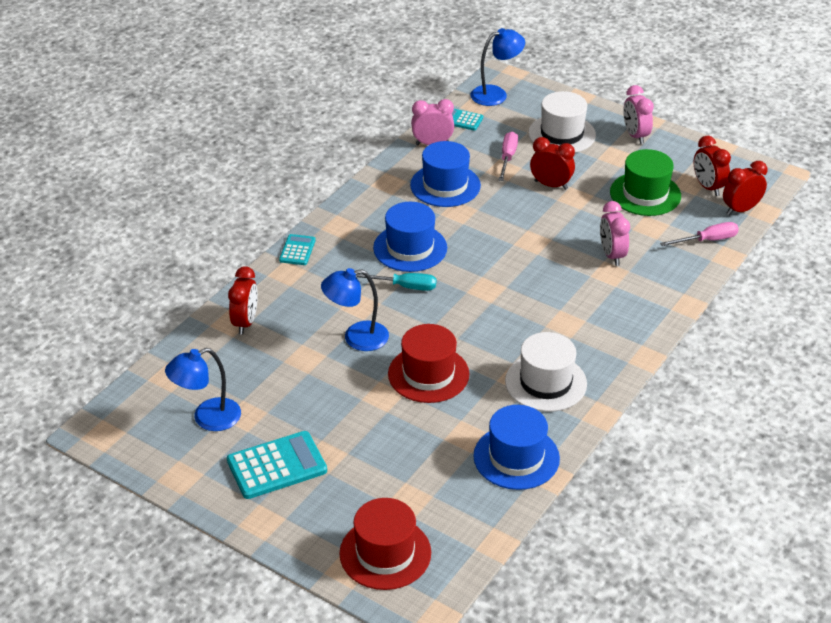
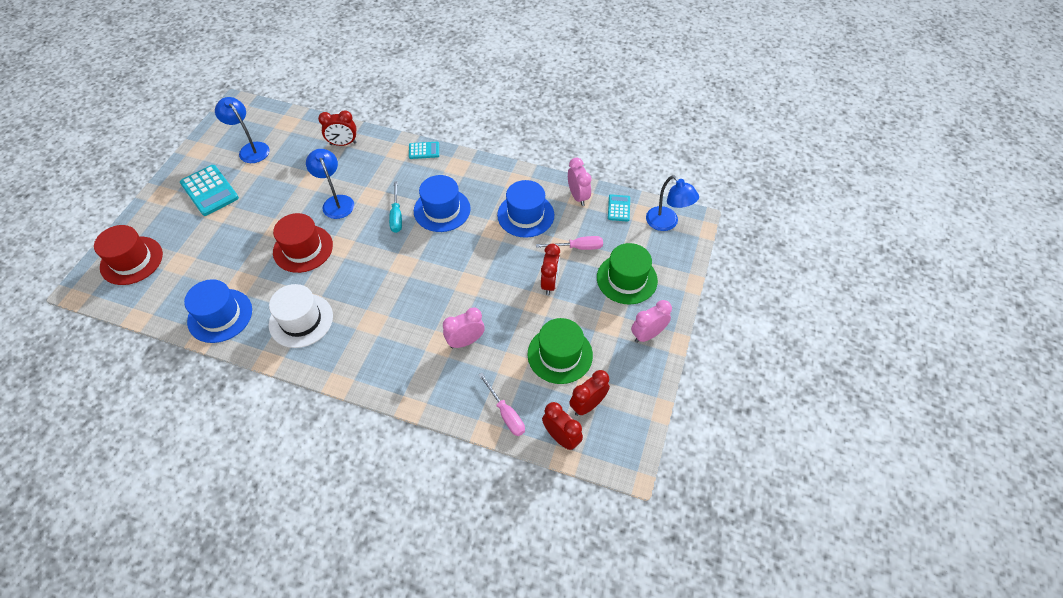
camera: 75 degrees right, 15 degrees up
(562, 134) = (626, 279): white hat -> green hat

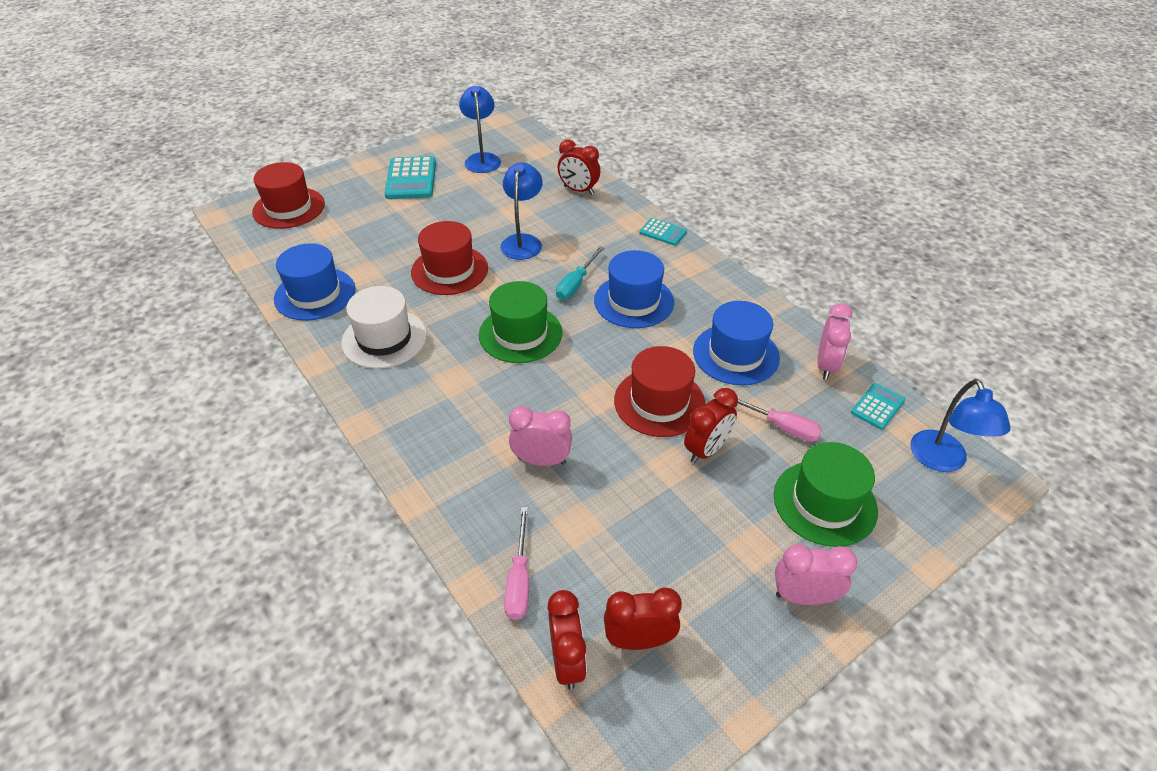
camera: 35 degrees right, 10 degrees down
(504, 268) = (659, 402): none -> red hat
(560, 354) = (651, 548): green hat -> green hat (520, 334)

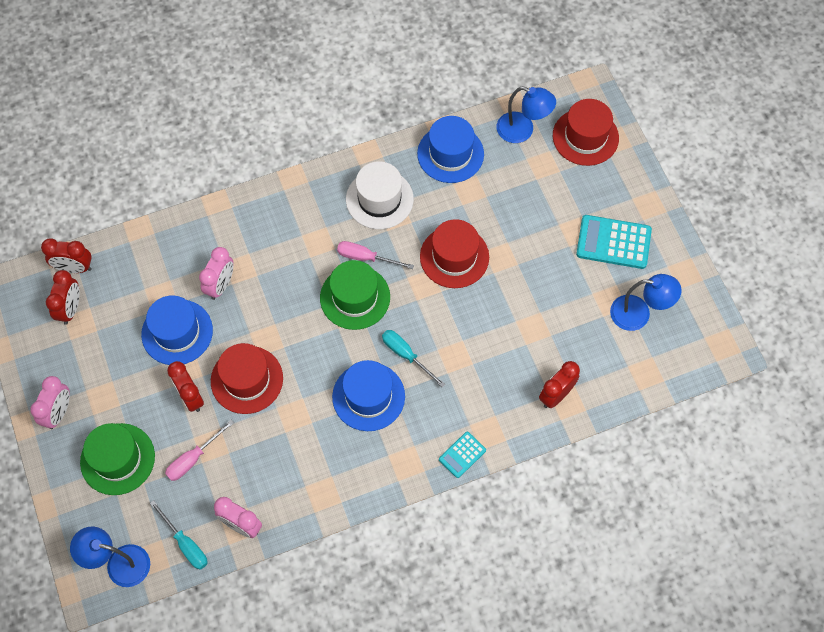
camera: 105 degrees right, 20 degrees up
(519, 579) = (135, 253): pink screwdriver -> pink screwdriver (366, 257)
(523, 241) = (481, 324): blue lamp -> blue lamp (522, 130)
(736, 354) = (278, 457): blue hat -> blue hat (177, 332)
(877, 406) = (185, 544): turquoise calculator -> turquoise screwdriver

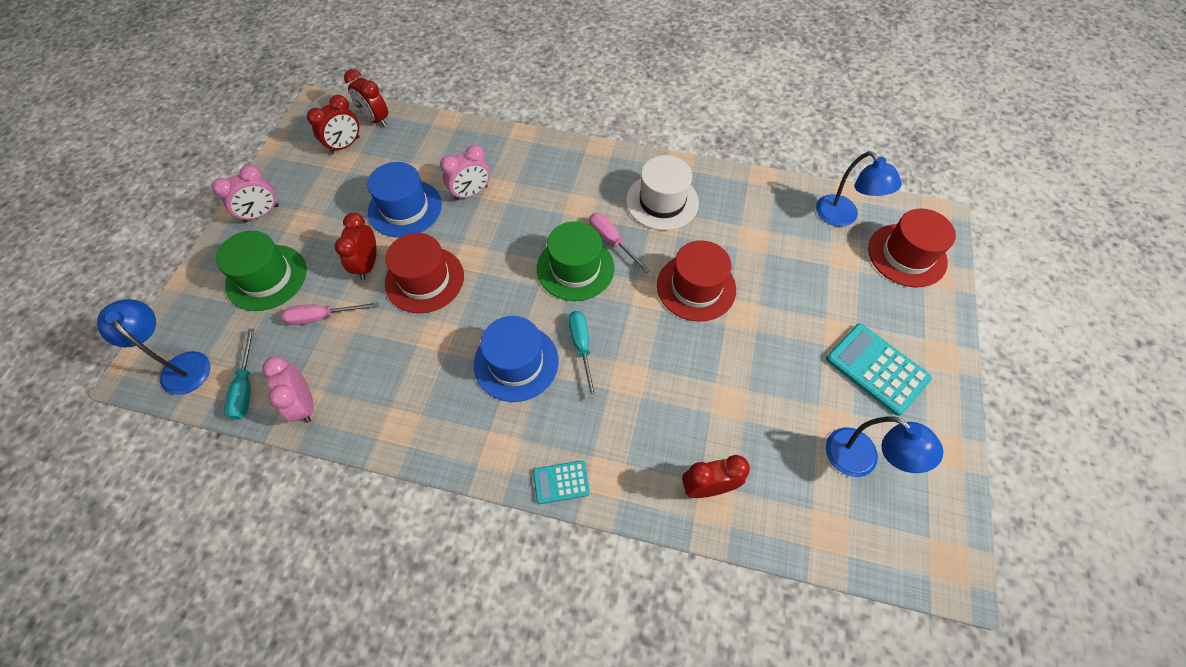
camera: 35 degrees right, 5 degrees down
(450, 154) = (756, 200): blue hat -> none

